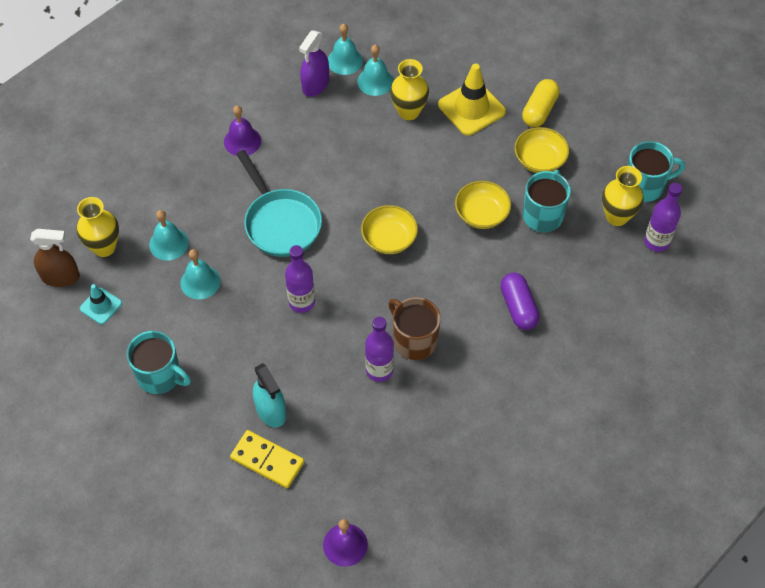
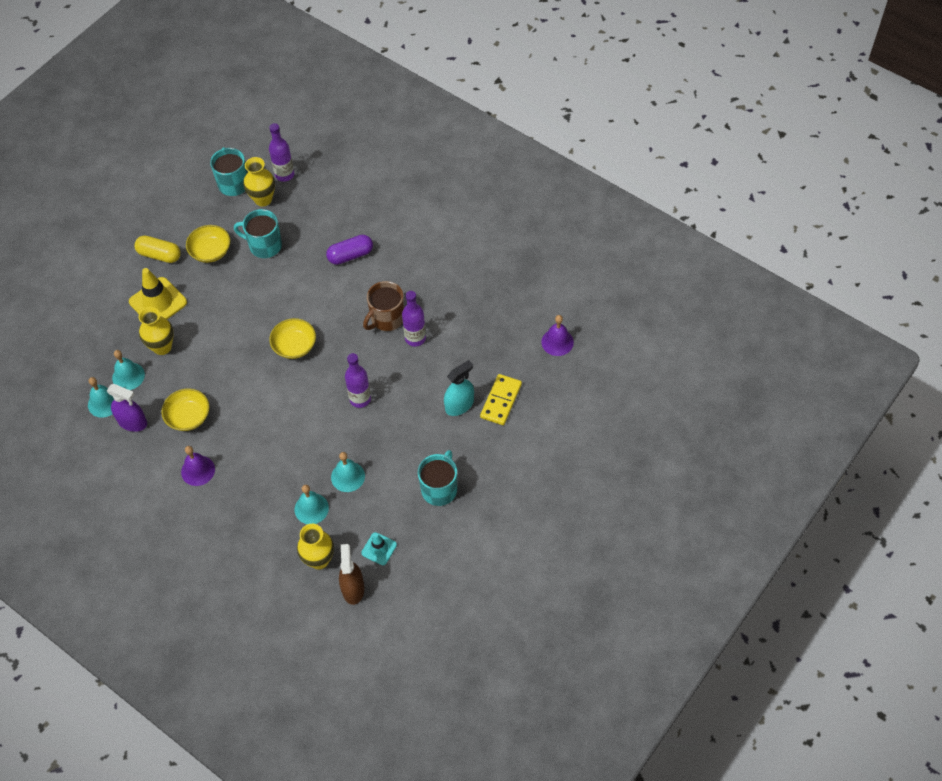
camera: 95 degrees left, 0 degrees up
(280, 222) = (284, 426): turquoise pan -> none
(481, 214) = (266, 286): yellow bowl -> yellow bowl (188, 417)

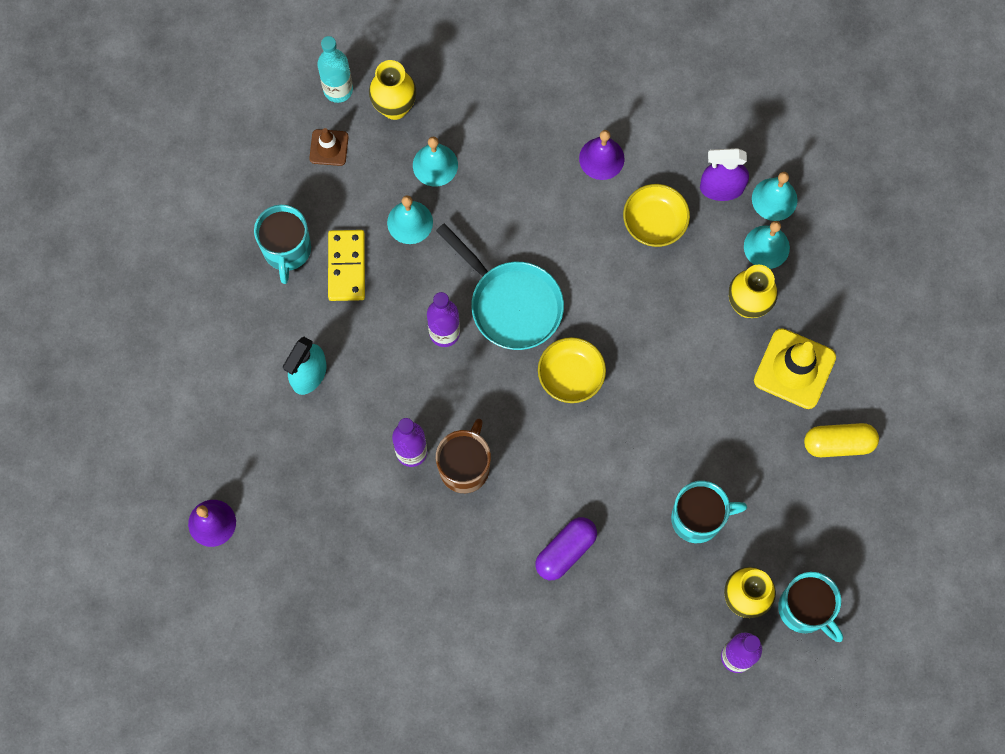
camera: 155 degrees right, 15 degrees up
(210, 251) = (769, 478): yellow bowl -> none
(308, 401) = (511, 304): none -> turquoise pan
(353, 589) = (338, 90): brown spray bottle -> turquoise bottle
(379, 549) = (329, 147): turquoise traffic cone -> brown traffic cone
(501, 401) = (256, 402): yellow domino -> yellow domino (347, 266)

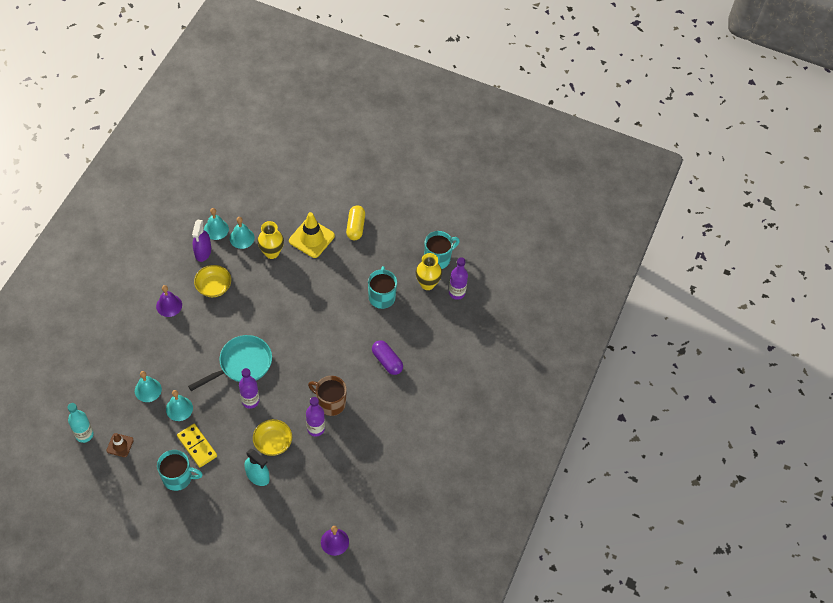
camera: 85 degrees left, 15 degrees down
(347, 266) = (197, 446): yellow domino -> yellow domino turned 45 degrees clockwise
(394, 107) = (105, 406): yellow vase -> none
(571, 376) = (290, 342): yellow bowl -> yellow bowl (273, 442)

